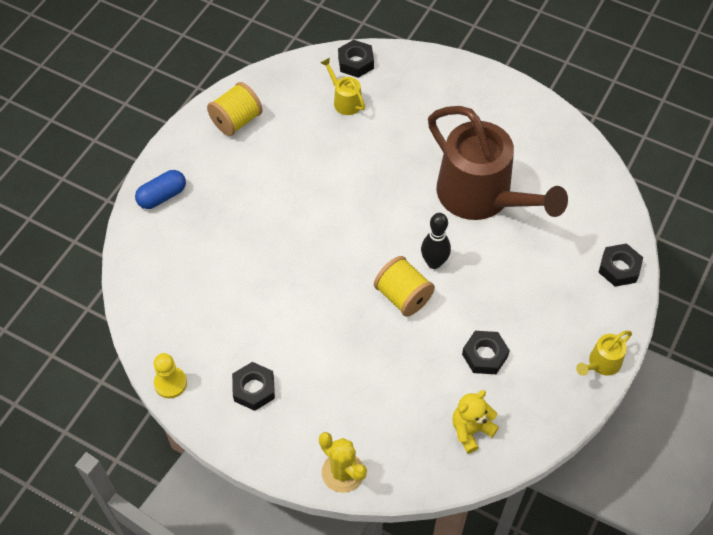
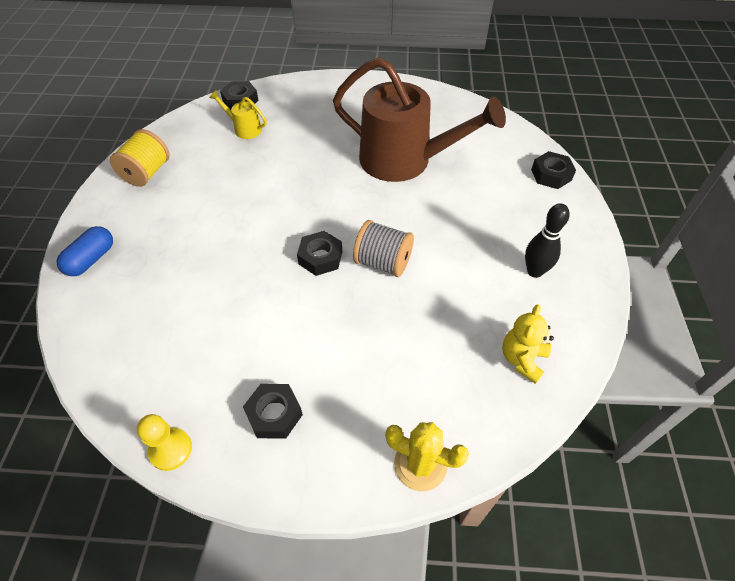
camera: 25 degrees left, 5 degrees down
(403, 296) = (383, 262): yellow spool -> grey spool
(434, 262) = (394, 224): black bowling pin -> black bowling pin (534, 271)
(485, 355) = (489, 285): black nut -> black nut (320, 257)
(601, 364) = (592, 252): yellow watering can -> none

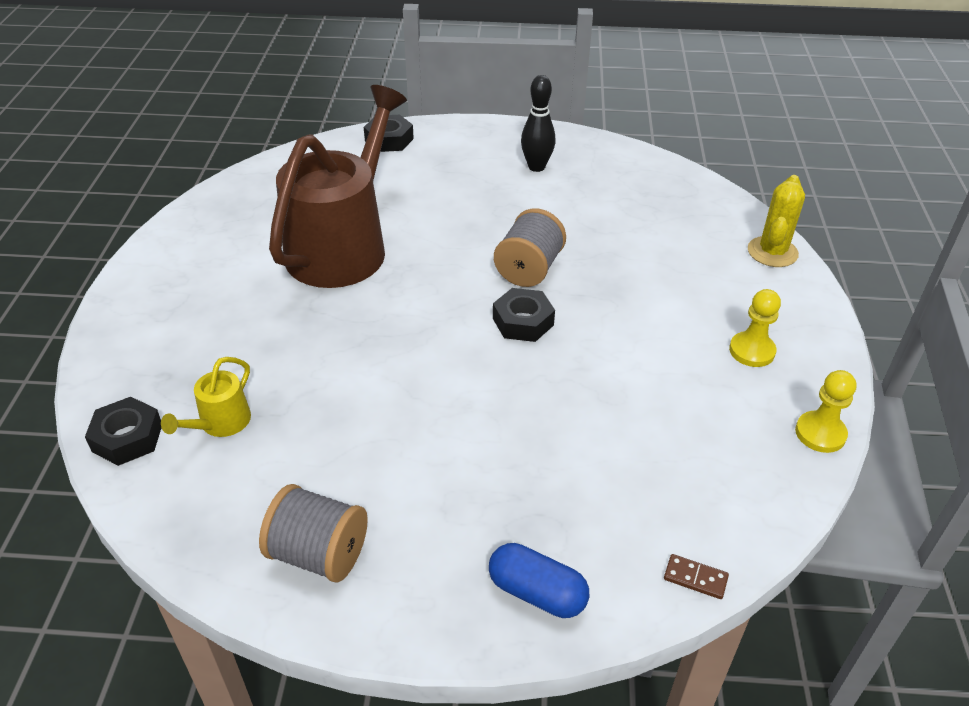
camera: 90 degrees left, 10 degrees down
(72, 339) = (695, 578): none -> brown domino
(147, 173) = (319, 554): yellow spool -> grey spool
(274, 414) = (752, 351): black nut -> yellow pawn
(522, 359) = (646, 186): yellow teddy bear -> none

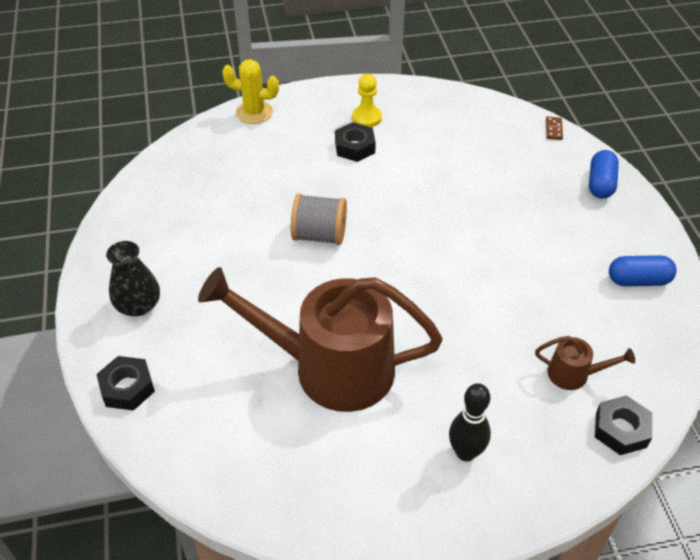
camera: 105 degrees left, 5 degrees up
(220, 424) = (574, 374): yellow watering can -> brown watering can
(319, 554) = (638, 280): grey spool -> blue capsule
(478, 150) = (138, 305): none -> black vase
(523, 321) = (384, 227): black nut -> black nut (354, 147)
(536, 167) = (162, 256): black bowling pin -> black bowling pin (465, 452)
(820, 433) = (426, 91): yellow pawn -> none

